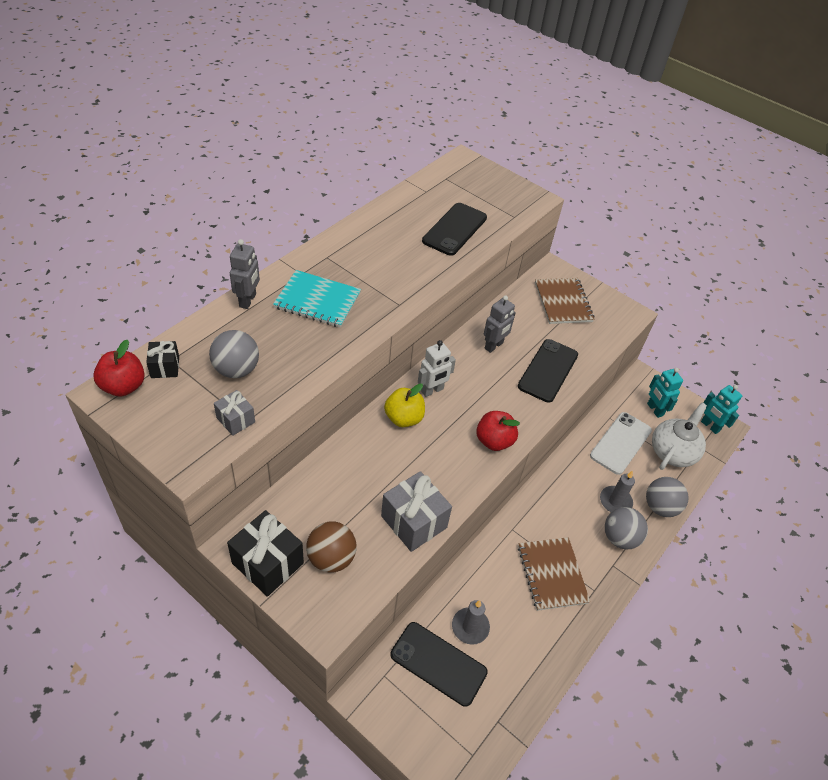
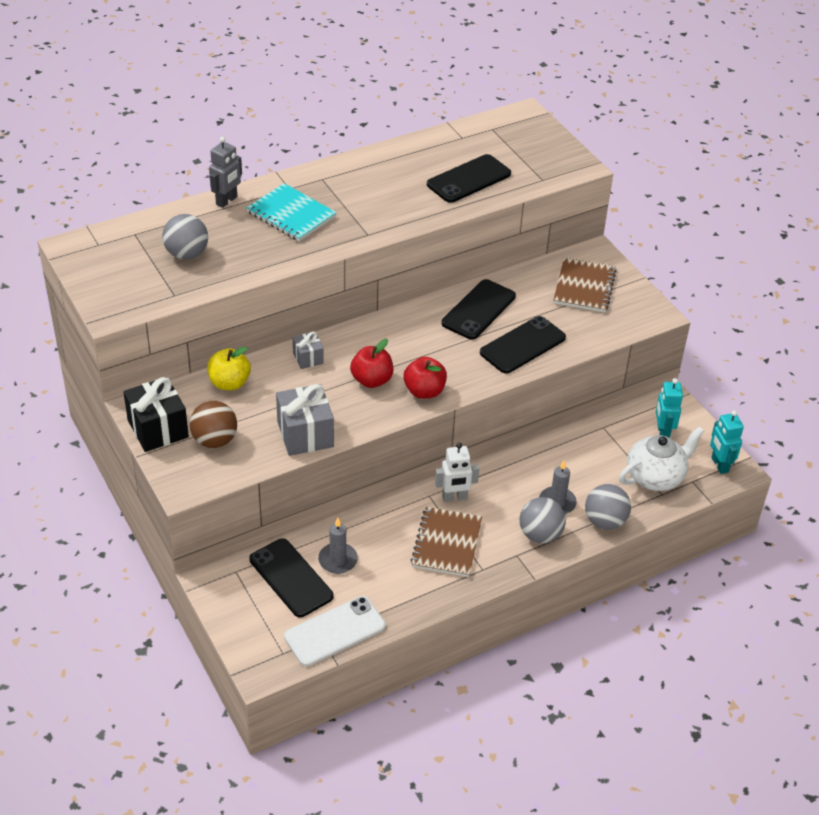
camera: 25 degrees right, 5 degrees down
(123, 386) = (86, 245): red apple -> red apple (372, 380)
(165, 367) = (127, 238): black gift -> none
(235, 420) = (166, 292): grey gift -> grey gift (308, 358)
(404, 418) = (345, 350): yellow apple -> yellow apple (229, 383)
(432, 390) = (388, 334): white robot -> white robot (454, 498)
(494, 346) = (478, 310): grey robot -> black phone
(620, 443) = (600, 453): white phone -> white phone (335, 631)

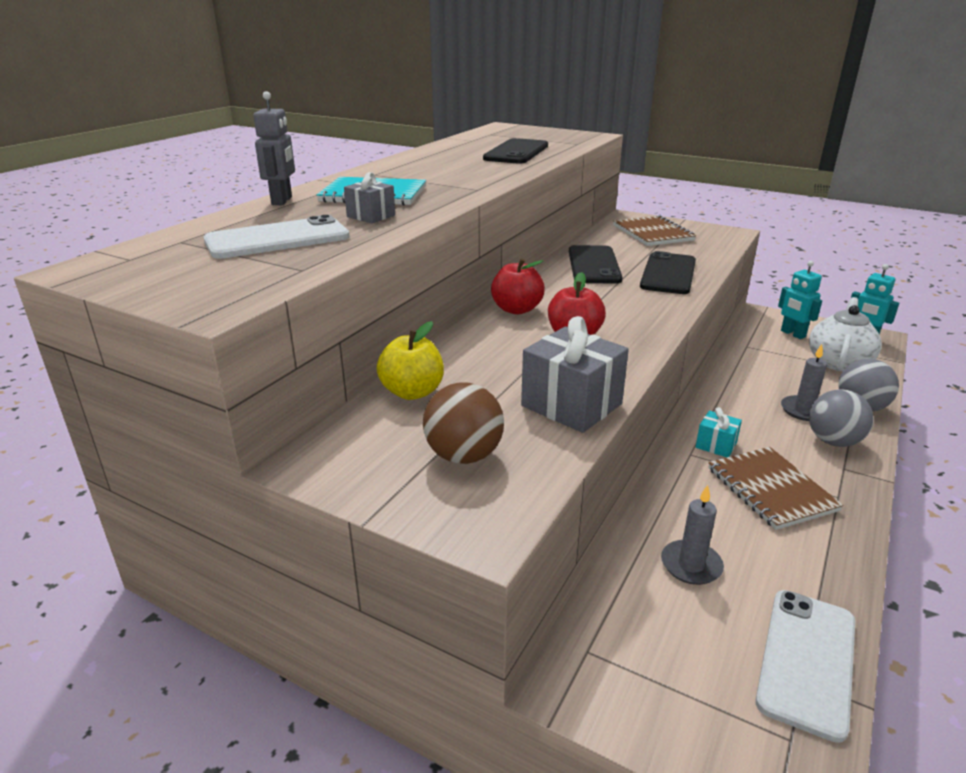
camera: 30 degrees left, 15 degrees down
(158, 429) = (363, 475): black gift -> none
(187, 254) = (277, 239): grey ball -> white phone
(291, 578) = (666, 618): black phone -> none
(308, 358) = (480, 342): grey gift -> grey gift (371, 216)
(424, 391) = (639, 327): red apple -> red apple (516, 309)
(454, 498) = (716, 445): white robot -> turquoise gift

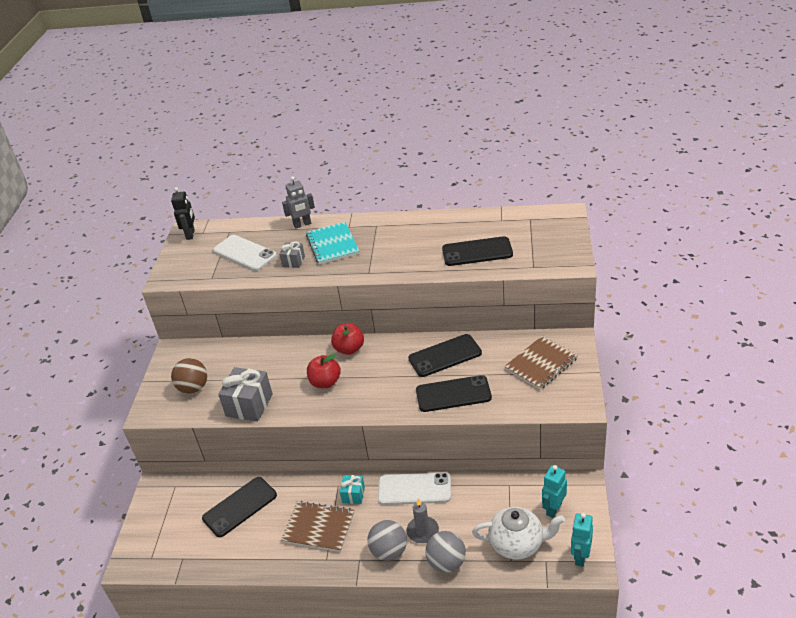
camera: 70 degrees right, 10 degrees up
(109, 268) = (190, 234): none -> black robot
(412, 392) = (237, 352): yellow apple -> none
(691, 565) = (240, 507): grey candle -> black phone
(771, 489) = (318, 527): brown notebook -> brown notebook turned 60 degrees clockwise
(807, 660) = (193, 558): white phone -> white phone (414, 489)

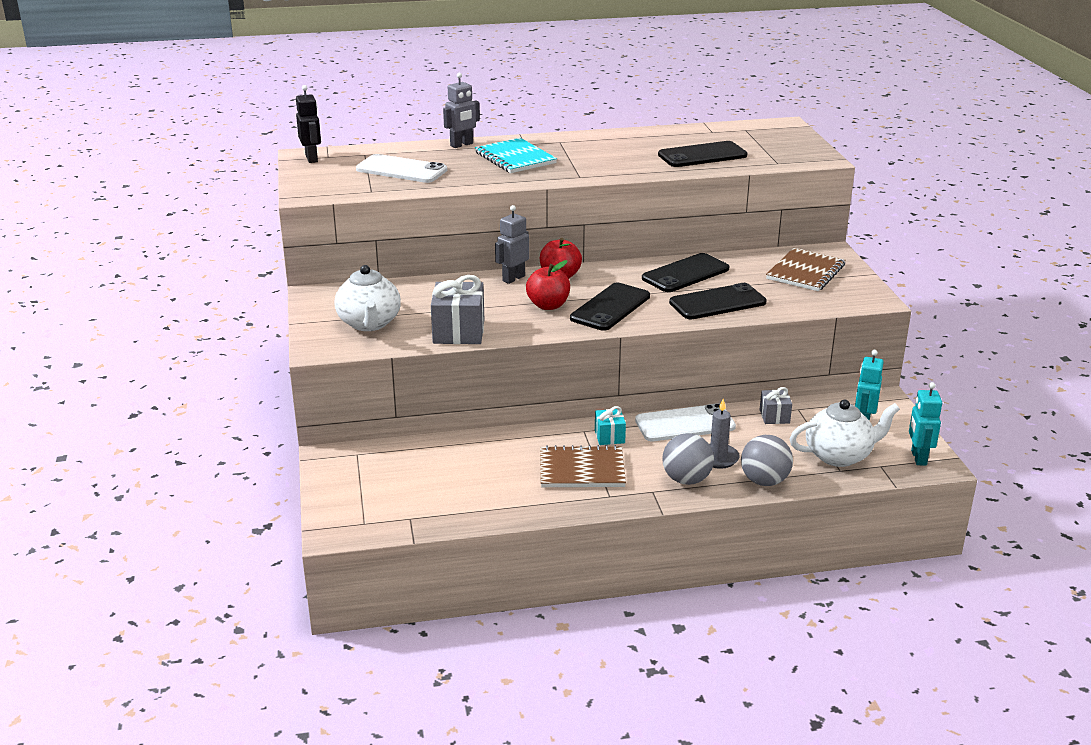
camera: 20 degrees left, 10 degrees down
(193, 388) = (369, 323): brown ball -> white teapot
(240, 507) = (462, 463): black phone -> black phone (610, 307)
(293, 261) = (474, 173): grey gift -> grey gift (774, 416)
(315, 347) = (513, 278): none -> grey robot

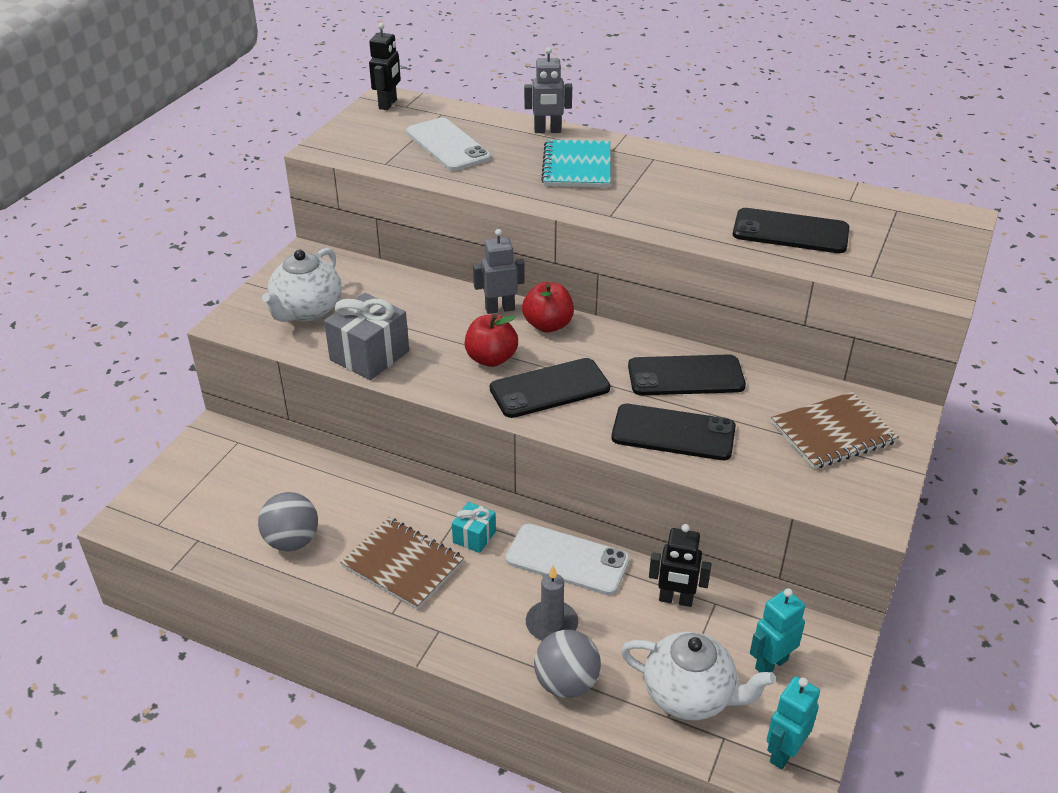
camera: 35 degrees right, 10 degrees up
(686, 479) = (488, 635): grey ball -> grey ball (292, 541)
(774, 416) = (675, 600): grey gift -> black robot

